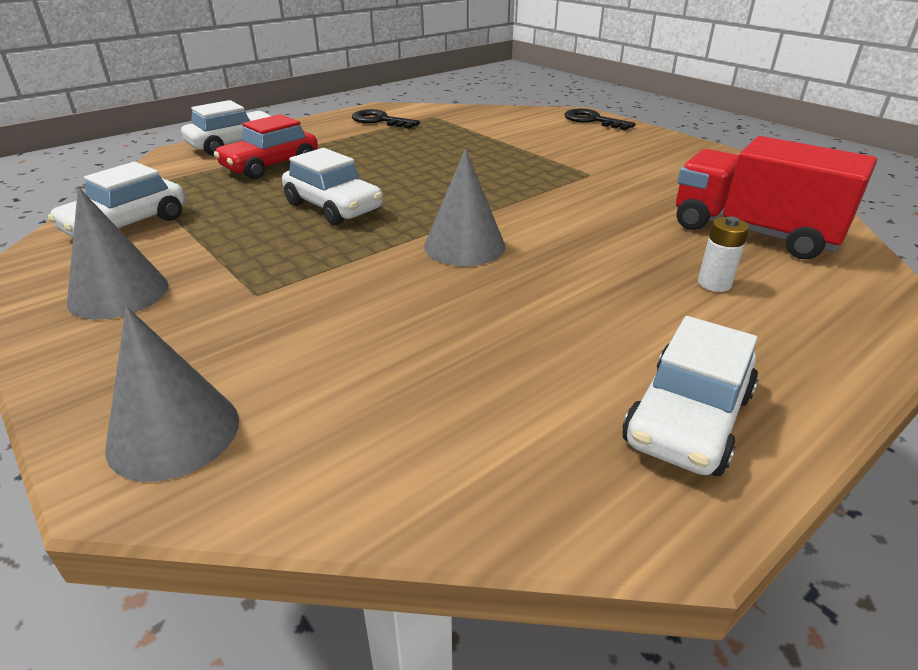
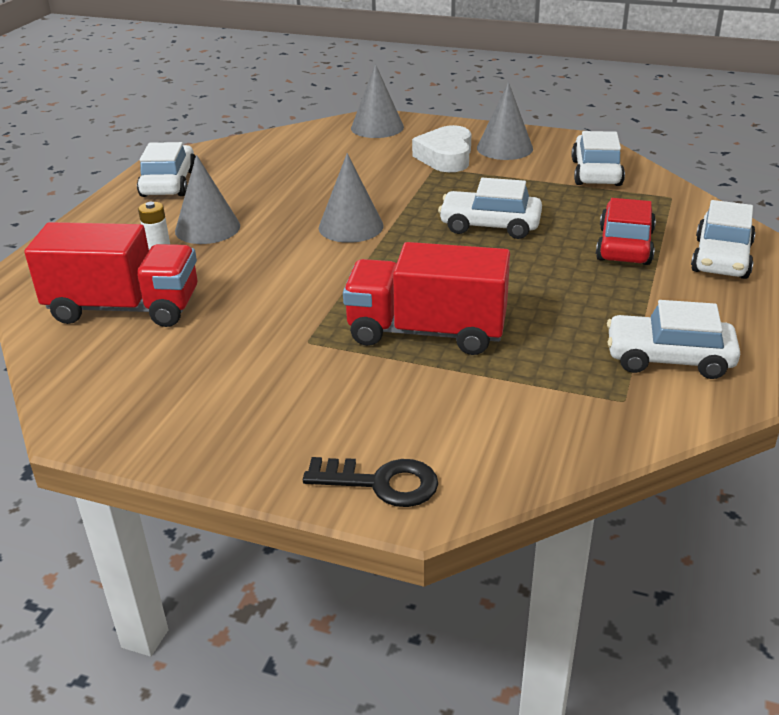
camera: 150 degrees right, 0 degrees up
(211, 306) = (446, 157): none -> white heart
(380, 121) = (668, 358): black key -> white car
(498, 159) = (426, 332): none -> red truck
(640, 297) = (207, 228): none -> grey cone

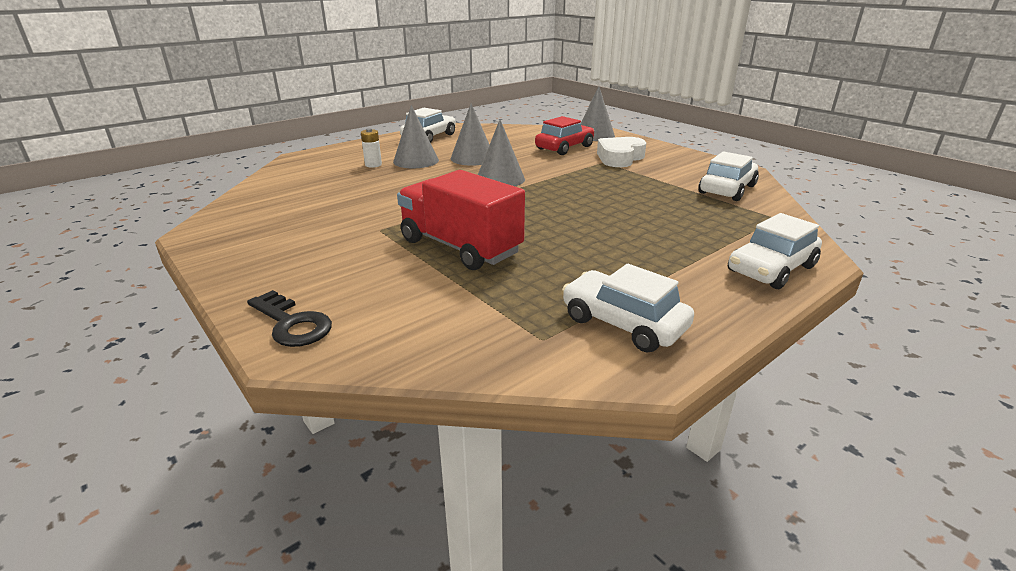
camera: 30 degrees right, 5 degrees down
(124, 308) = (312, 185): red truck -> none
(490, 226) = (596, 200): white car -> none
(504, 148) = (671, 162): grey cone -> grey cone (472, 158)
(624, 246) = (689, 238): red car -> red car (564, 147)

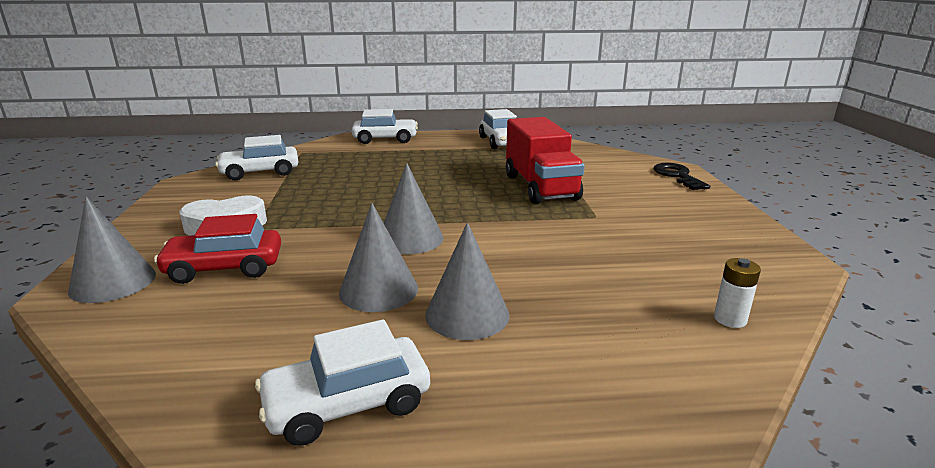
camera: 145 degrees left, 5 degrees down
(373, 165) = (544, 328): white battery -> white battery (730, 319)

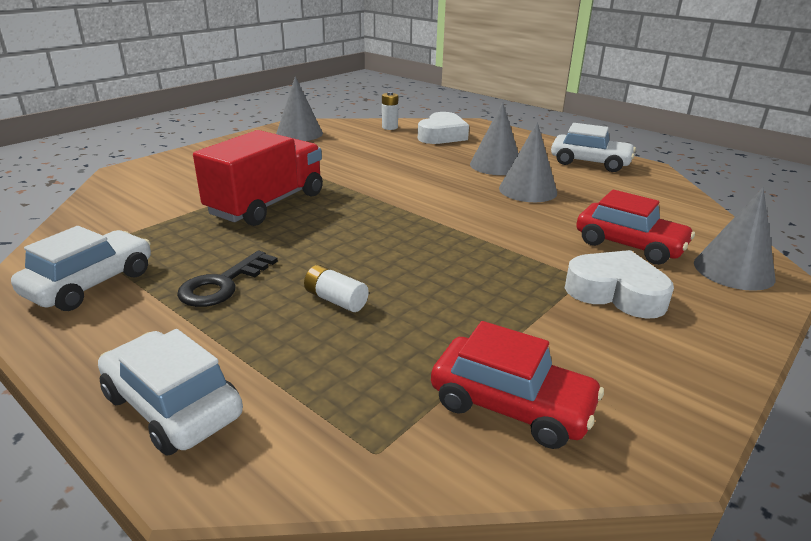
camera: 135 degrees left, 5 degrees up
(260, 172) = (511, 405): white car -> red car
(389, 171) = (335, 300): none -> white battery
(410, 238) = (459, 209): grey cone -> grey cone (299, 134)
(641, 343) = (442, 135): none -> white heart
(677, 176) = (154, 167): black key -> black key (223, 284)

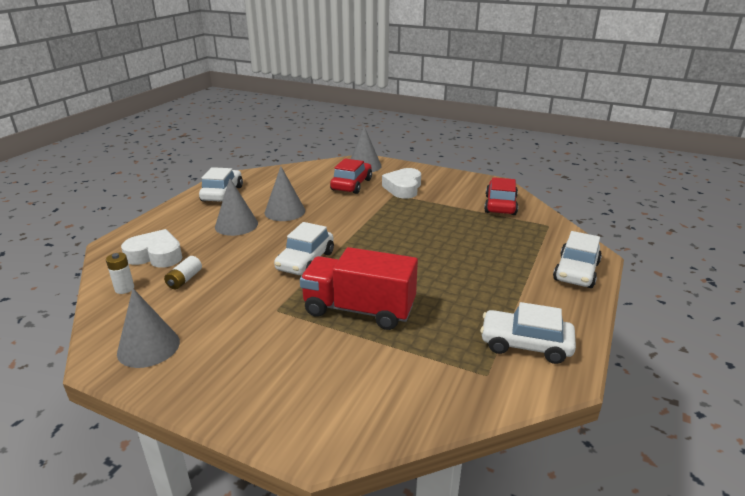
camera: 105 degrees left, 0 degrees up
(223, 284) = (482, 291): black key -> none
(335, 300) = (466, 251): white battery -> white battery (184, 280)
(387, 190) = (305, 261): none -> white car

